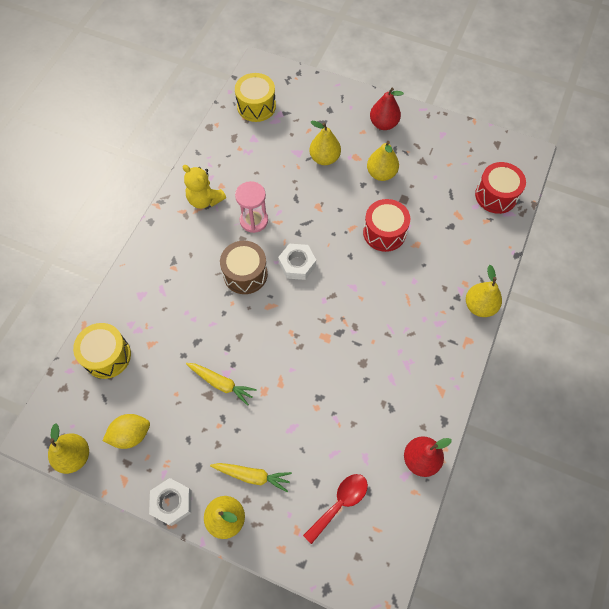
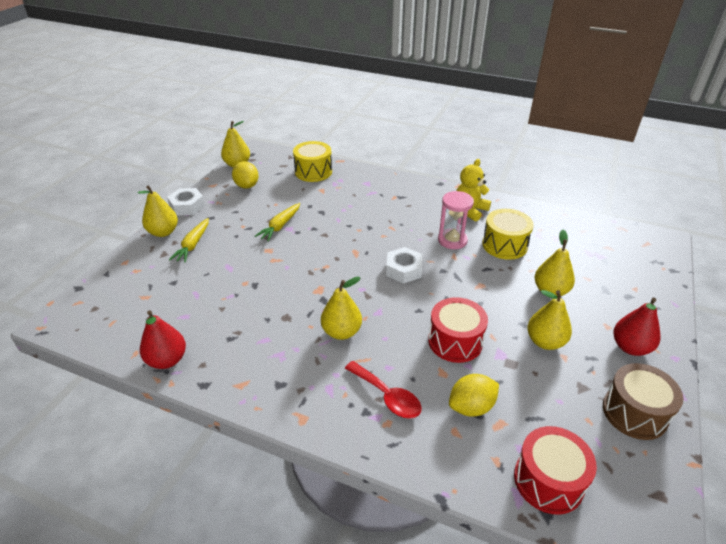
camera: 90 degrees right, 25 degrees down
(245, 274) = (390, 236): brown drum -> brown drum (634, 412)
(256, 106) = (603, 239): yellow drum -> yellow drum (504, 245)
(340, 503) = (147, 297): red spoon -> red spoon (387, 396)
(446, 229) = (471, 407): none -> yellow lemon
(479, 306) = (352, 437): yellow pear -> yellow pear (341, 332)

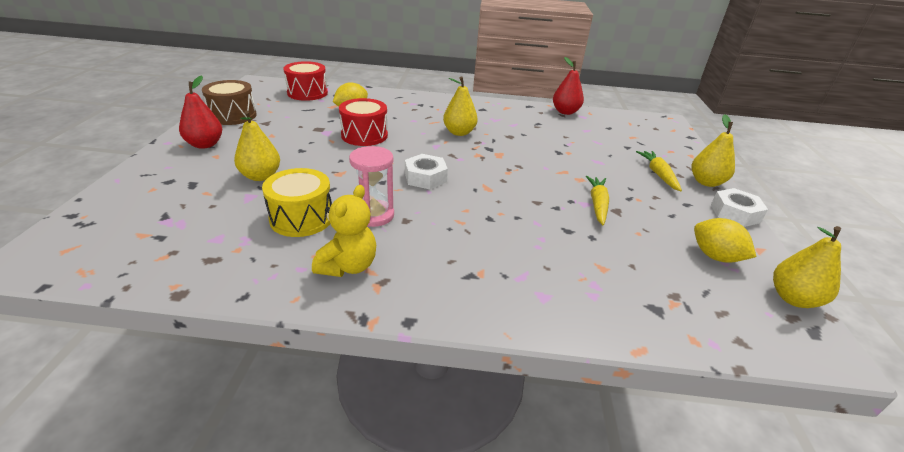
camera: 160 degrees right, 5 degrees down
(313, 172) = (655, 306): yellow drum -> none
(387, 396) = (409, 110): red spoon -> none
(545, 342) = (284, 141): yellow pear -> none

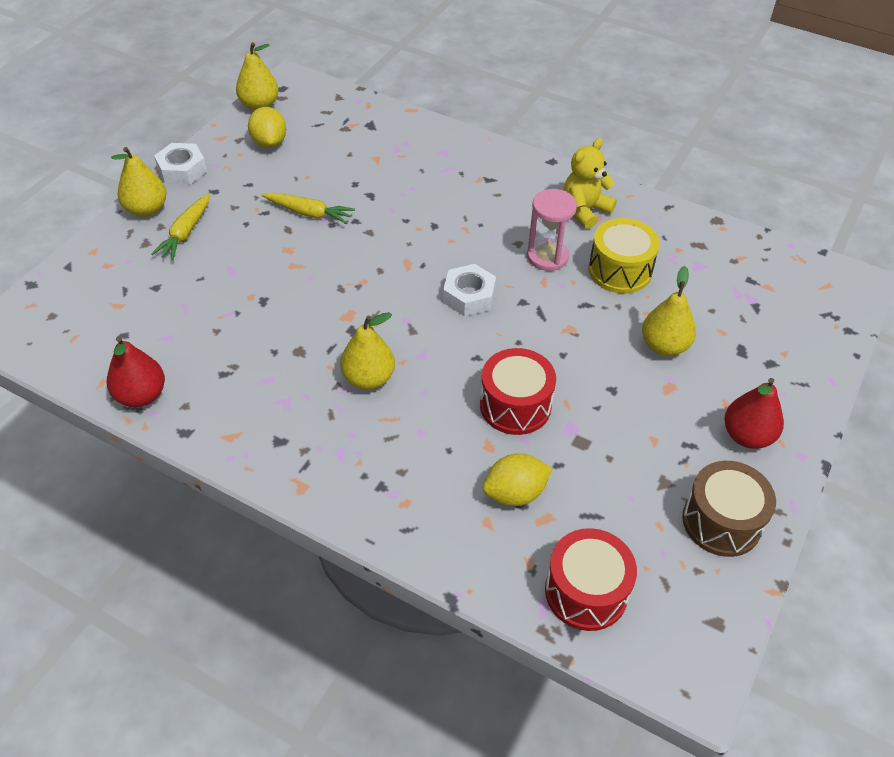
camera: 155 degrees left, 15 degrees up
(597, 204) = (309, 213): yellow carrot -> yellow carrot turned 105 degrees counterclockwise

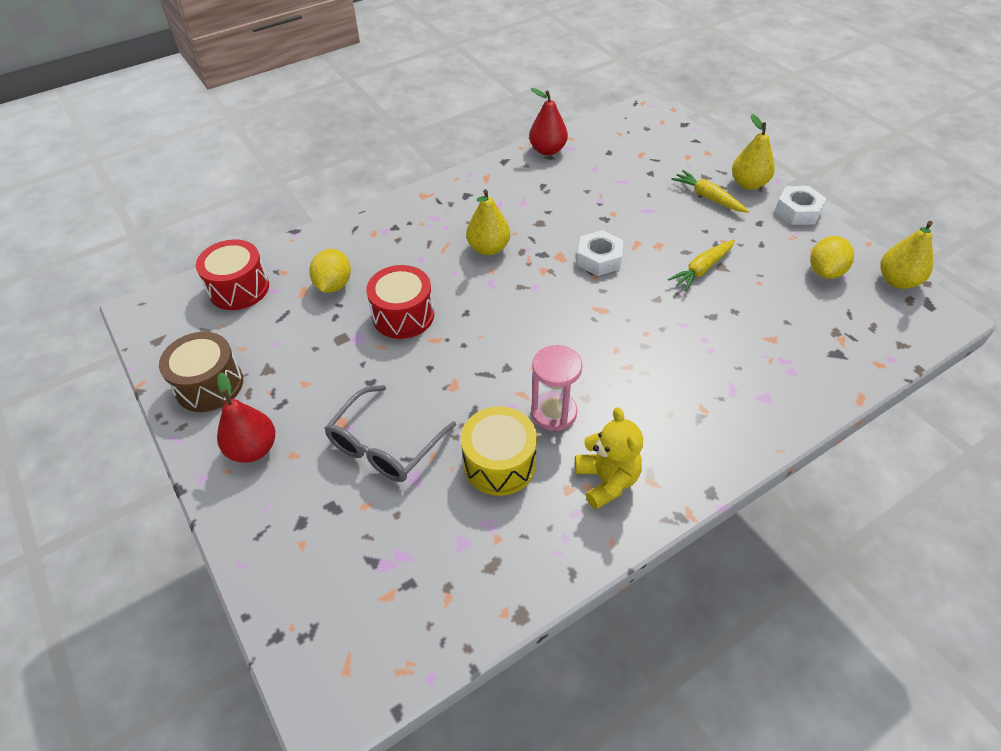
camera: 120 degrees right, 0 degrees up
(269, 142) = (825, 272): yellow lemon -> yellow lemon turned 75 degrees counterclockwise
(469, 296) = (536, 334): white nut -> white nut (599, 259)
(664, 346) = (385, 445): yellow pear -> grey glasses

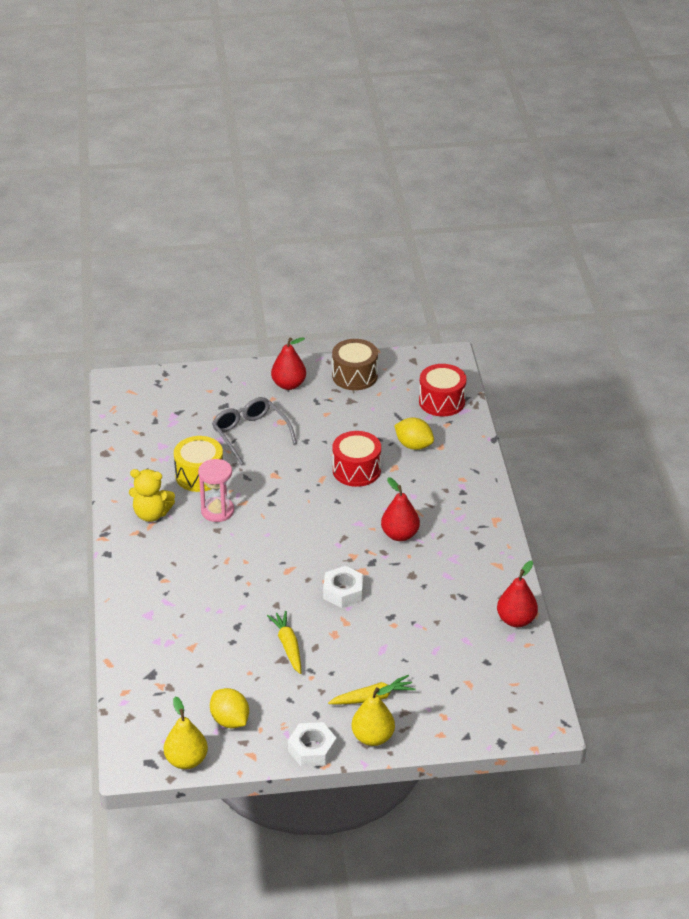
camera: 115 degrees right, 10 degrees down
(488, 248) = (400, 535): yellow pear -> red pear

